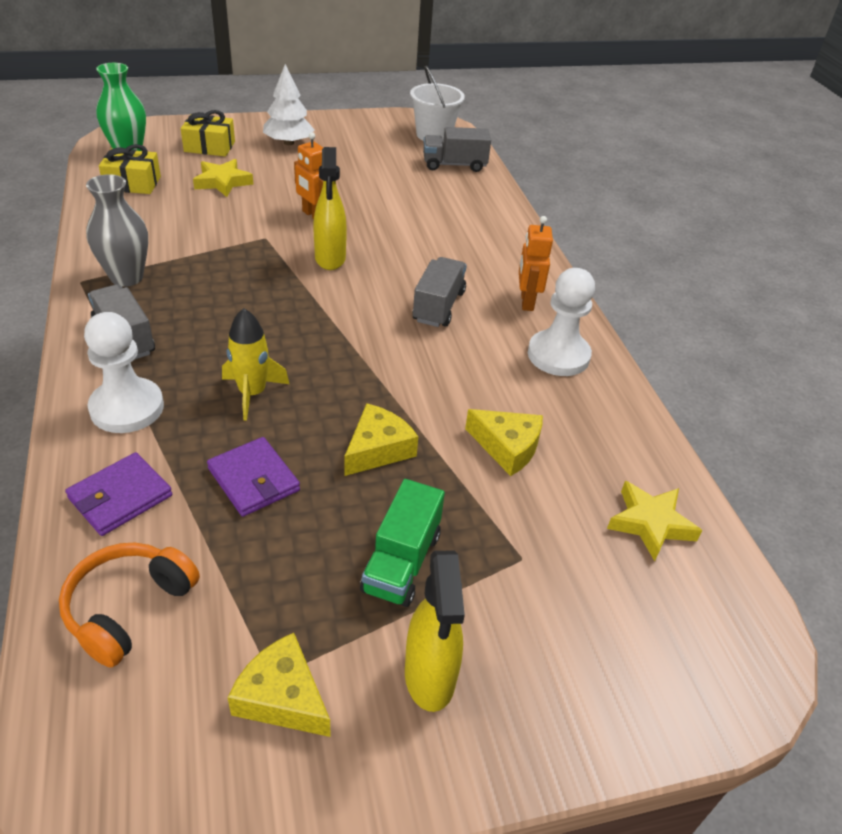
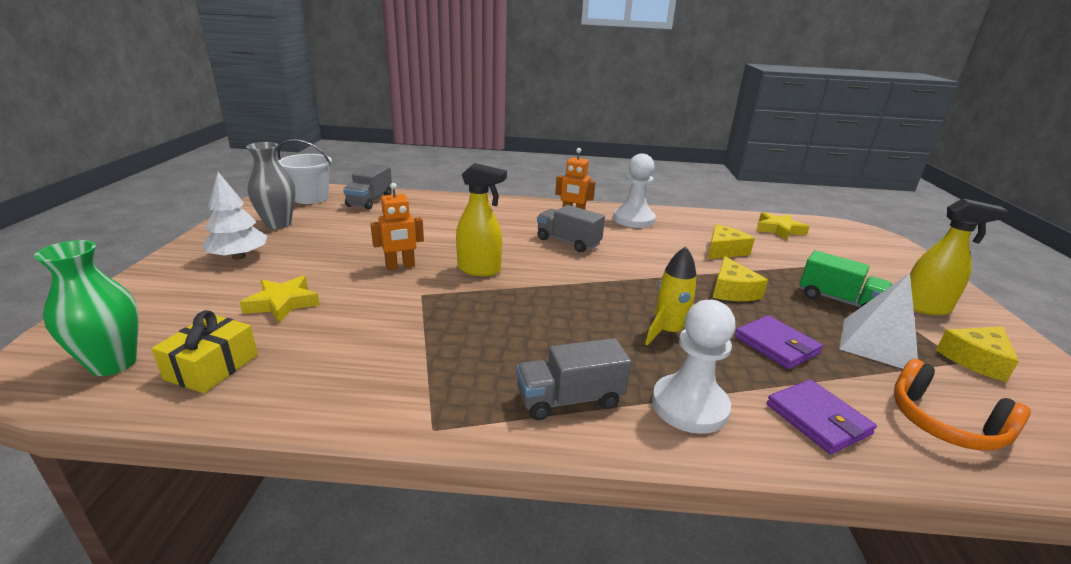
camera: 70 degrees left, 15 degrees down
(127, 277) = (446, 389): grey vase -> grey vase (278, 224)
(209, 146) = (183, 301): yellow gift -> none
(253, 479) = (776, 345): purple wallet -> purple wallet turned 75 degrees clockwise
(289, 584) = (878, 344): none -> white pyramid
(378, 449) = (732, 290): yellow cheese -> yellow cheese turned 150 degrees counterclockwise

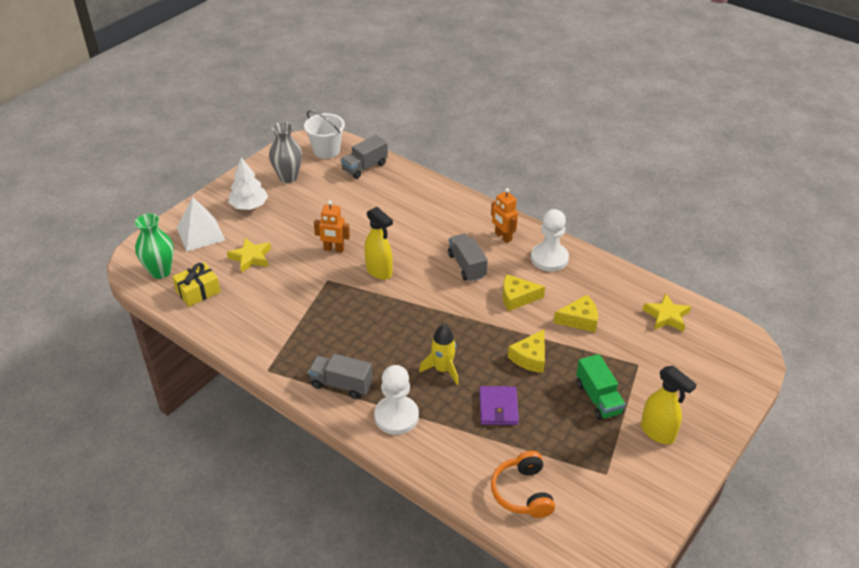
camera: 35 degrees right, 15 degrees up
(817, 419) = (454, 455): purple wallet -> none
(878, 344) = (569, 438): white pyramid -> white pyramid (200, 234)
(976, 360) = (618, 477): yellow cheese -> yellow cheese (517, 297)

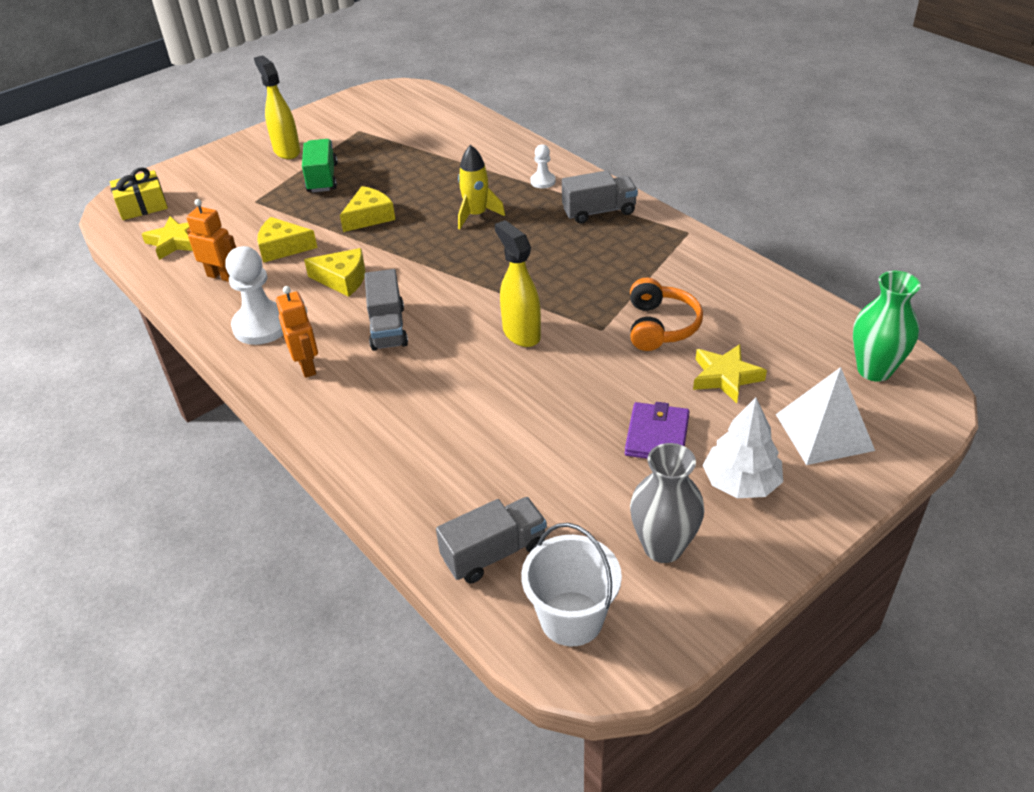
camera: 165 degrees left, 0 degrees up
(198, 291) = (802, 333): yellow gift -> yellow gift (142, 206)
(334, 249) = (586, 376): orange robot -> orange robot (221, 276)
(341, 384) = (599, 211): grey truck -> grey truck turned 45 degrees counterclockwise
(396, 416) = (543, 181): white pawn -> white pawn, size x0.51
(498, 407) = (431, 180): purple wallet -> purple wallet (657, 435)
(522, 492) = (442, 125): orange headphones -> orange headphones (660, 326)

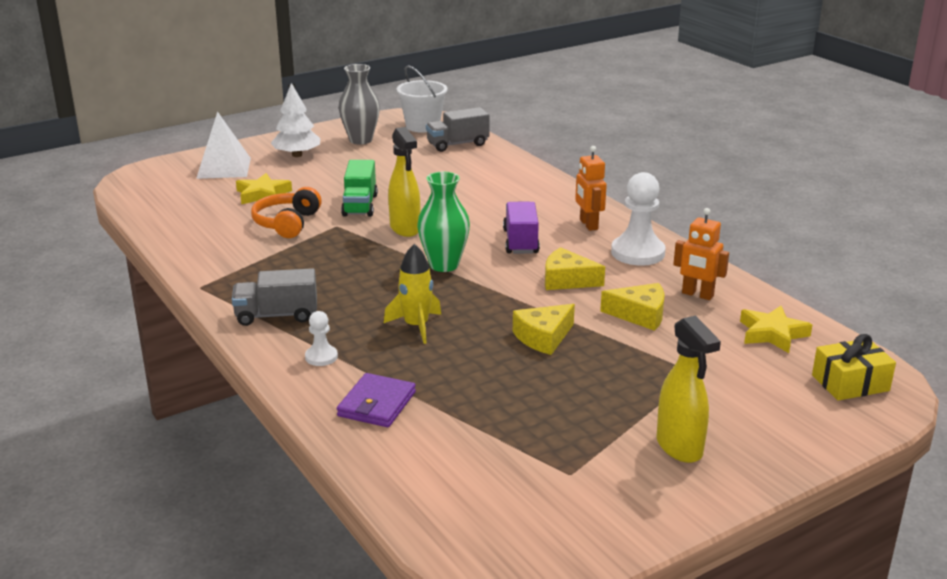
camera: 175 degrees left, 15 degrees down
(322, 178) = (612, 395): green truck -> green truck (360, 205)
(387, 328) = (520, 242): grey truck -> purple truck
(657, 435) = (334, 174): purple wallet -> purple wallet (377, 404)
(874, 370) = (154, 189): green vase -> green vase (444, 265)

